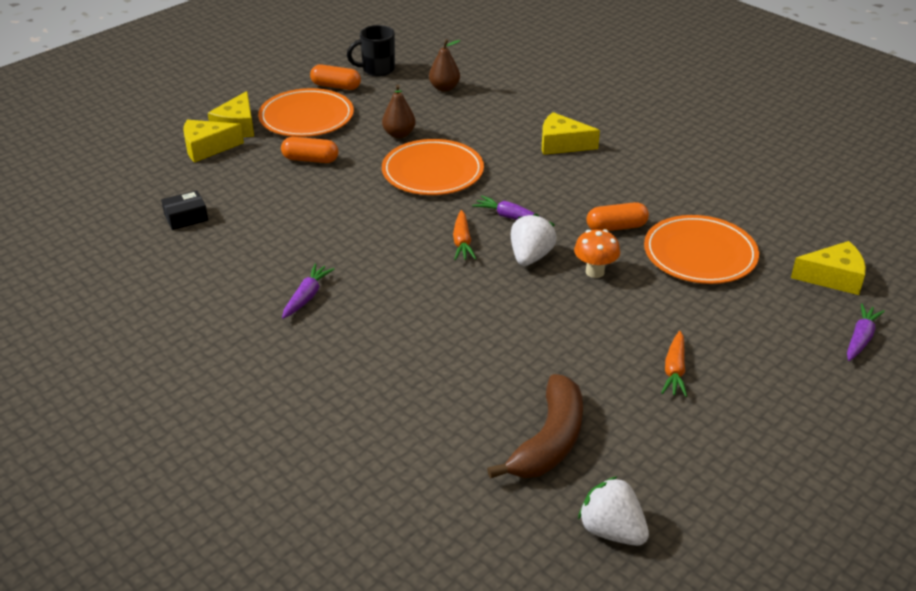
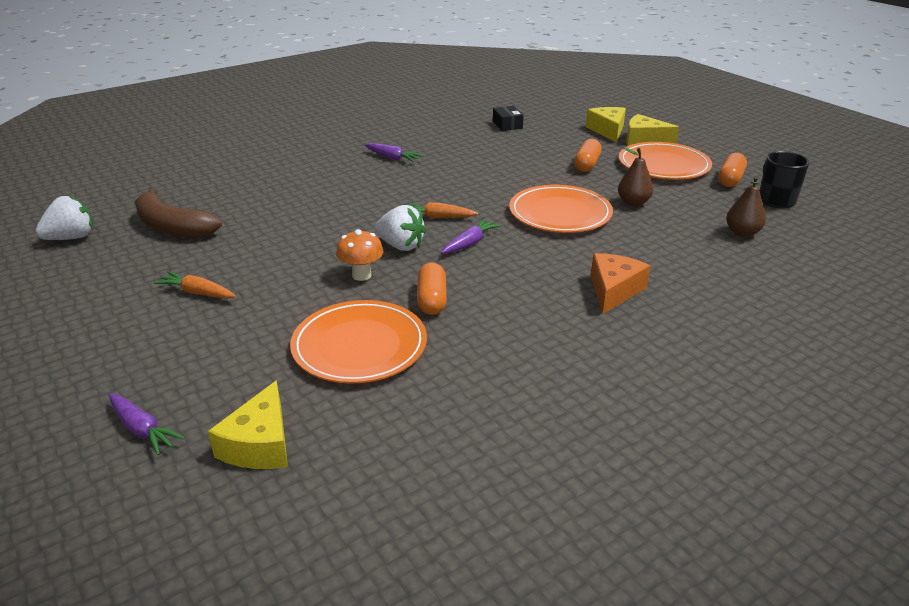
camera: 100 degrees right, 5 degrees down
(562, 144) = (613, 291): yellow cheese -> orange cheese

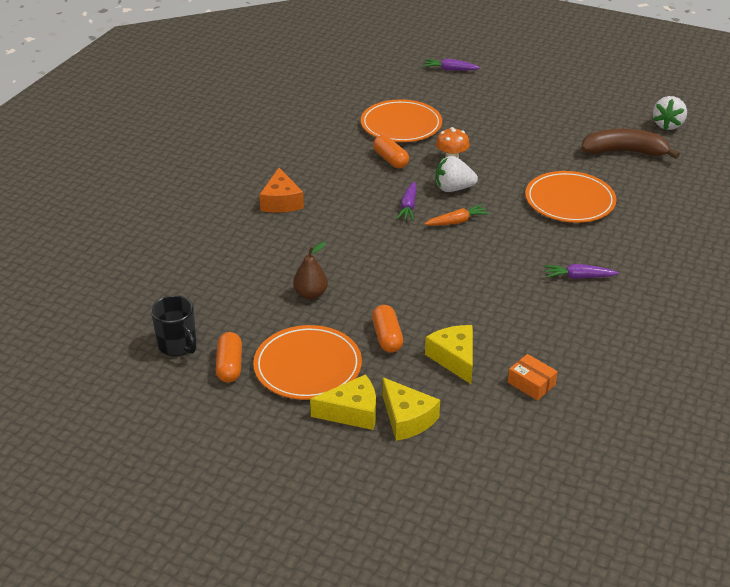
camera: 150 degrees right, 5 degrees up
(197, 293) = (528, 121): orange carrot -> none
(260, 444) = (394, 80): yellow cheese -> yellow cheese (454, 358)
(507, 125) = (531, 384): black box -> orange box
(560, 213) = (365, 259): orange plate -> orange plate (569, 201)
(742, 233) = (203, 288): brown pear -> none

